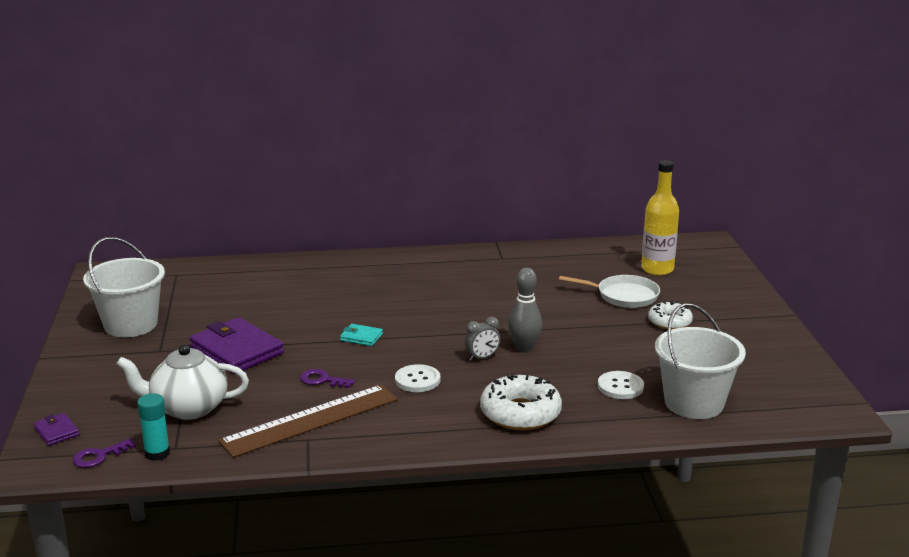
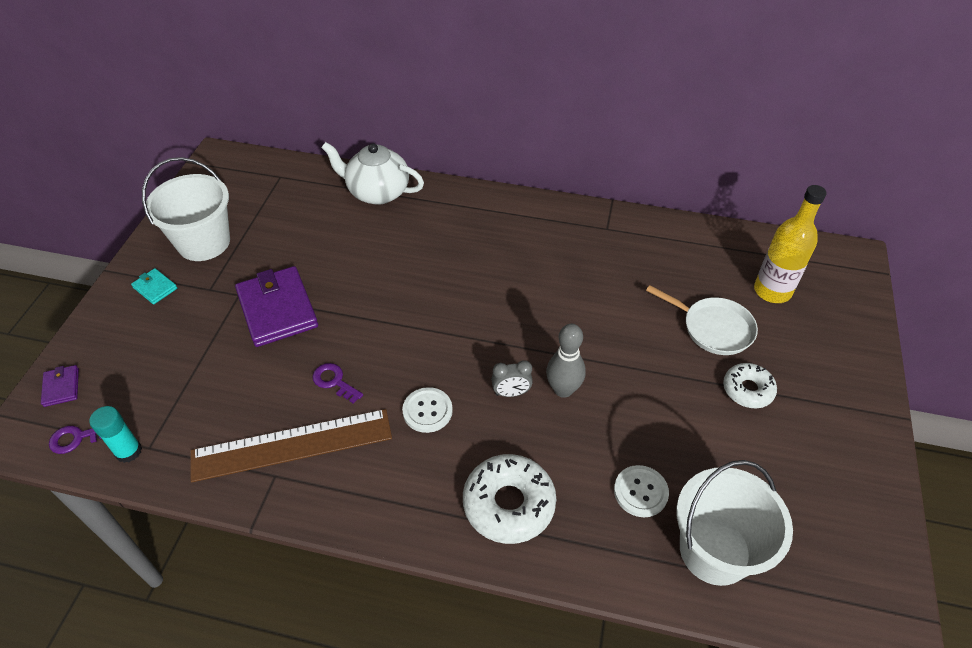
camera: 20 degrees right, 25 degrees up
(188, 408) = (190, 388): white teapot -> white teapot (377, 192)
(361, 337) = (404, 322): turquoise wallet -> turquoise wallet (155, 288)

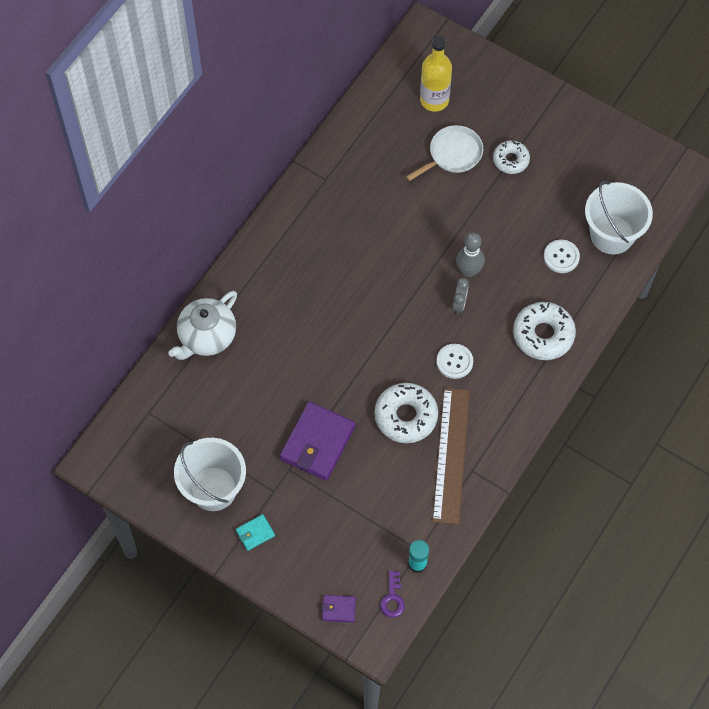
camera: 70 degrees left, 15 degrees up
(277, 309) = (317, 443): purple wallet -> purple wallet turned 60 degrees counterclockwise
(334, 381) = (406, 416): purple key -> white donut

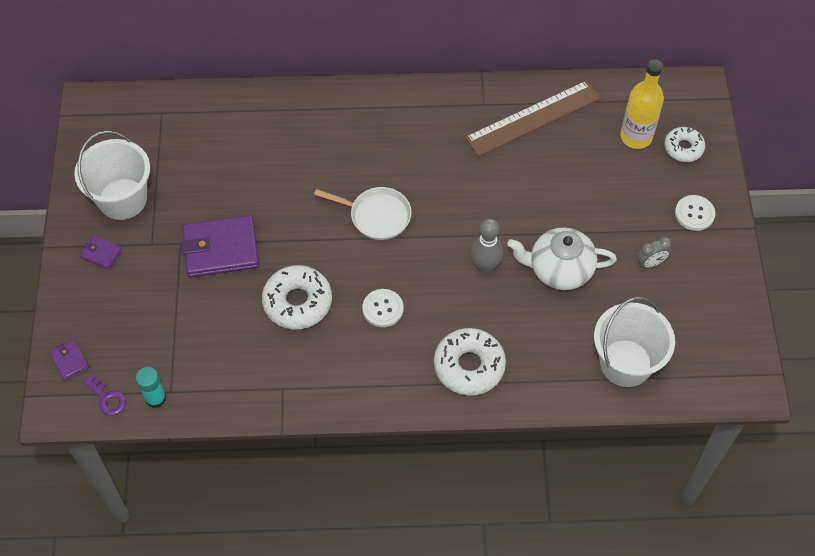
camera: 55 degrees right, 5 degrees down
(206, 337) = (262, 110): white teapot -> white teapot (559, 269)
(255, 533) = (101, 254): turquoise wallet -> purple wallet
(392, 598) = (107, 398): purple key -> purple key turned 105 degrees counterclockwise
(451, 455) = (285, 362): brown ruler -> brown ruler (533, 118)
(452, 154) = (593, 183): white pan -> white pan (376, 216)
(459, 304) = (445, 278): grey clock -> grey clock (650, 263)
(511, 160) = (629, 232): white donut -> white donut (683, 148)
(561, 257) = (564, 333): white button -> white button (694, 213)

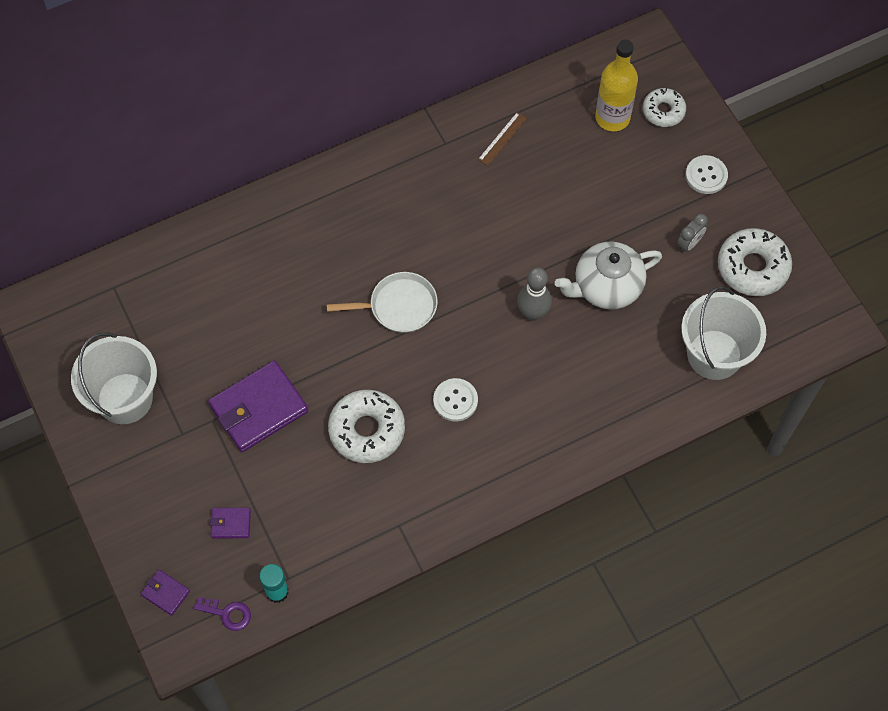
camera: 25 degrees left, 5 degrees up
(101, 254) = (135, 467): purple wallet -> purple wallet (231, 524)
(469, 366) = (569, 422): white donut -> white donut (752, 267)
(533, 118) = (502, 139): brown ruler -> brown ruler, size x0.43

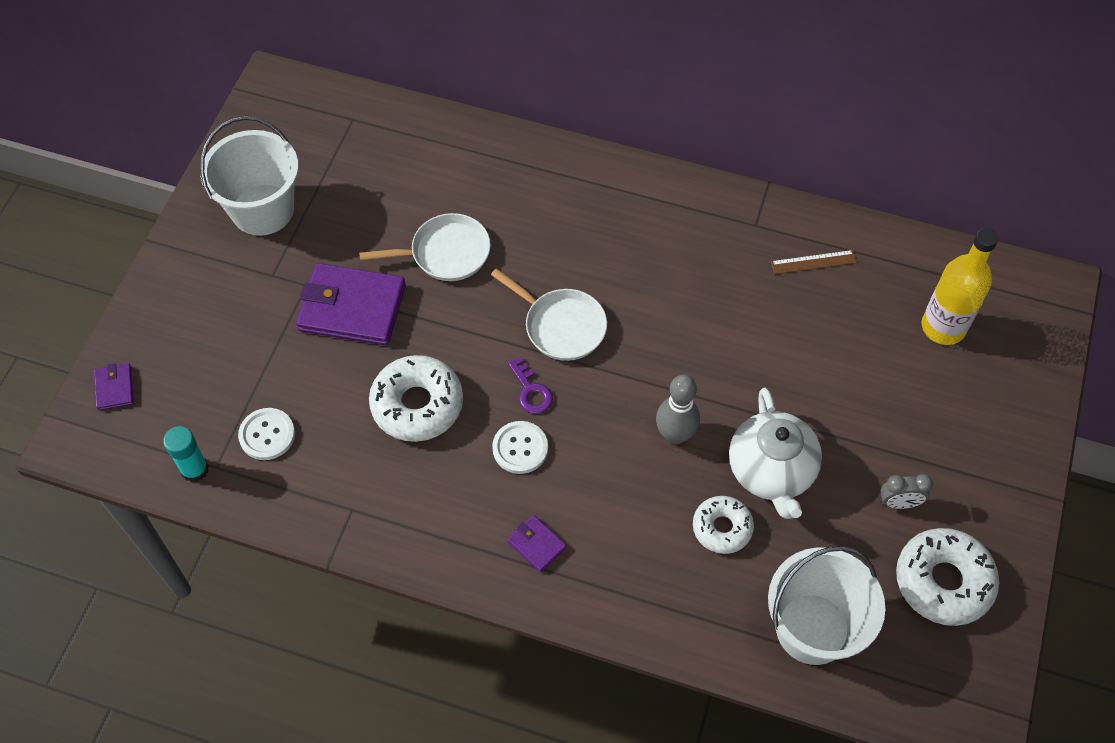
camera: 45 degrees right, 5 degrees down
(227, 613) = (138, 450): purple key -> purple key (531, 391)
(231, 524) = (224, 380): purple wallet -> purple wallet (536, 545)
(277, 323) = (445, 253): none -> white pan
(606, 287) = (771, 471): white teapot -> white teapot turned 120 degrees counterclockwise
(663, 111) = (1003, 362): white donut -> white donut (722, 528)
(706, 175) = (985, 455): white button -> white button (267, 435)

